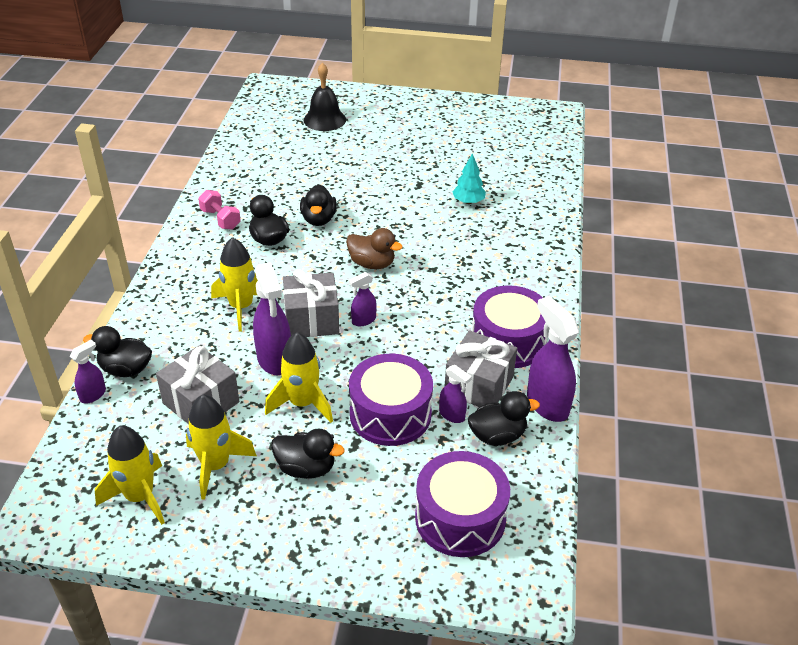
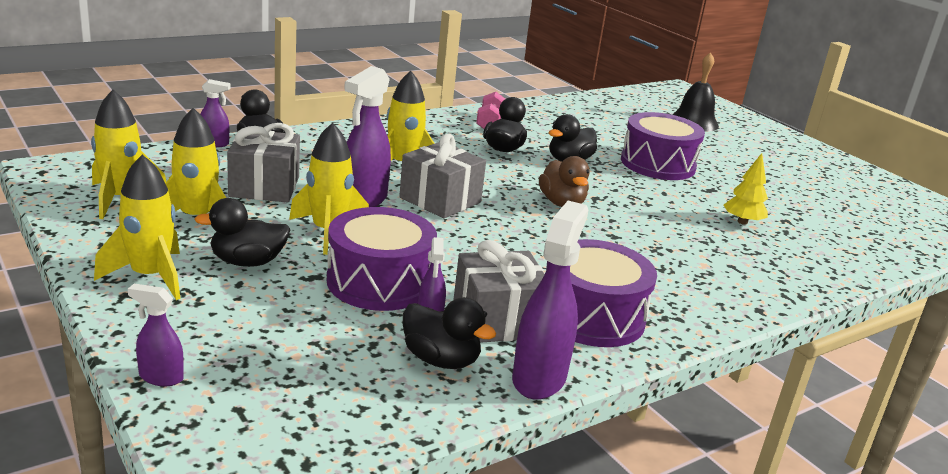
camera: 45 degrees right, 15 degrees down
(280, 531) = (150, 277): none -> yellow rocket
(306, 468) = (247, 262): black duck -> black duck turned 105 degrees clockwise
(363, 320) = (481, 224): purple spray bottle -> purple spray bottle (160, 377)
(460, 518) = (285, 378): purple drum -> purple drum (657, 164)
(468, 202) = (742, 222): turquoise tree -> yellow tree

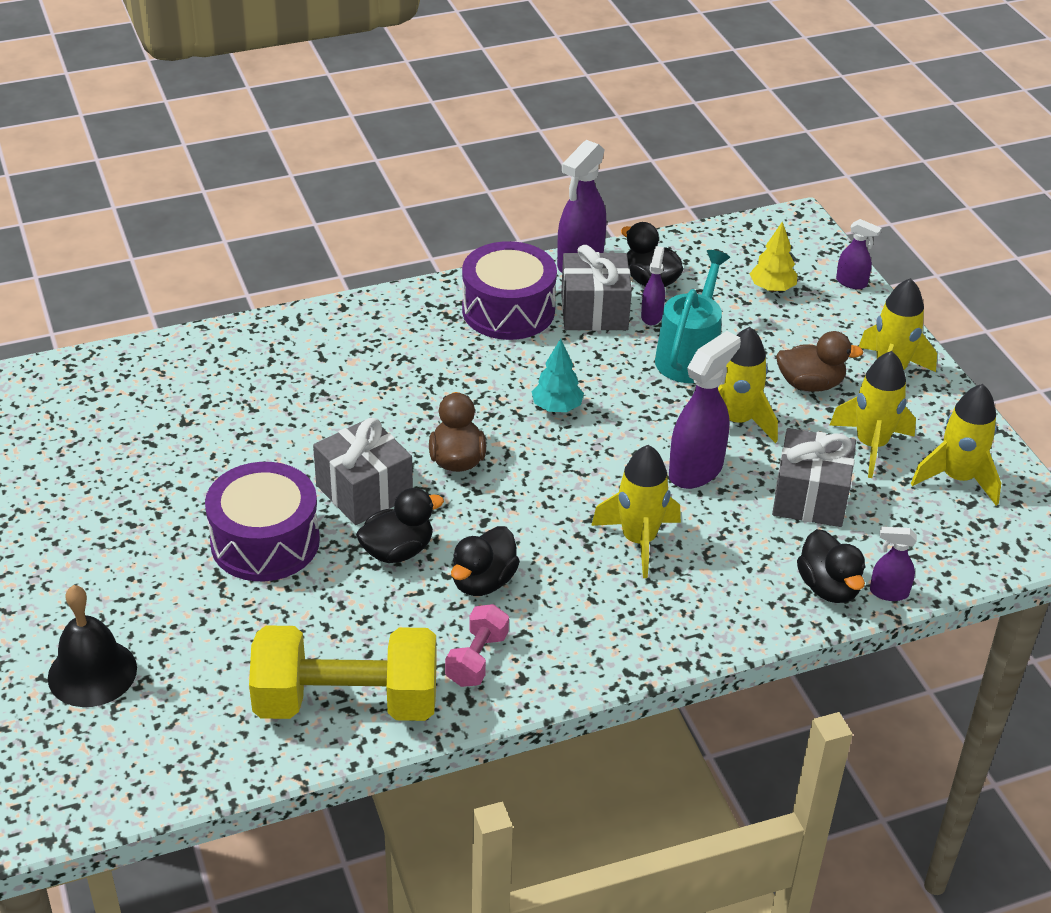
camera: 165 degrees left, 15 degrees up
(247, 262) = (810, 384): black duck -> brown duck
(379, 282) = (690, 356): purple drum -> turquoise watering can
(440, 200) = (606, 469): grey gift -> grey gift (364, 491)
(498, 237) = (557, 407): none -> turquoise tree
(552, 112) = (346, 702): none -> yellow dumbbell
(742, 222) = (247, 420): yellow tree -> yellow tree (772, 288)

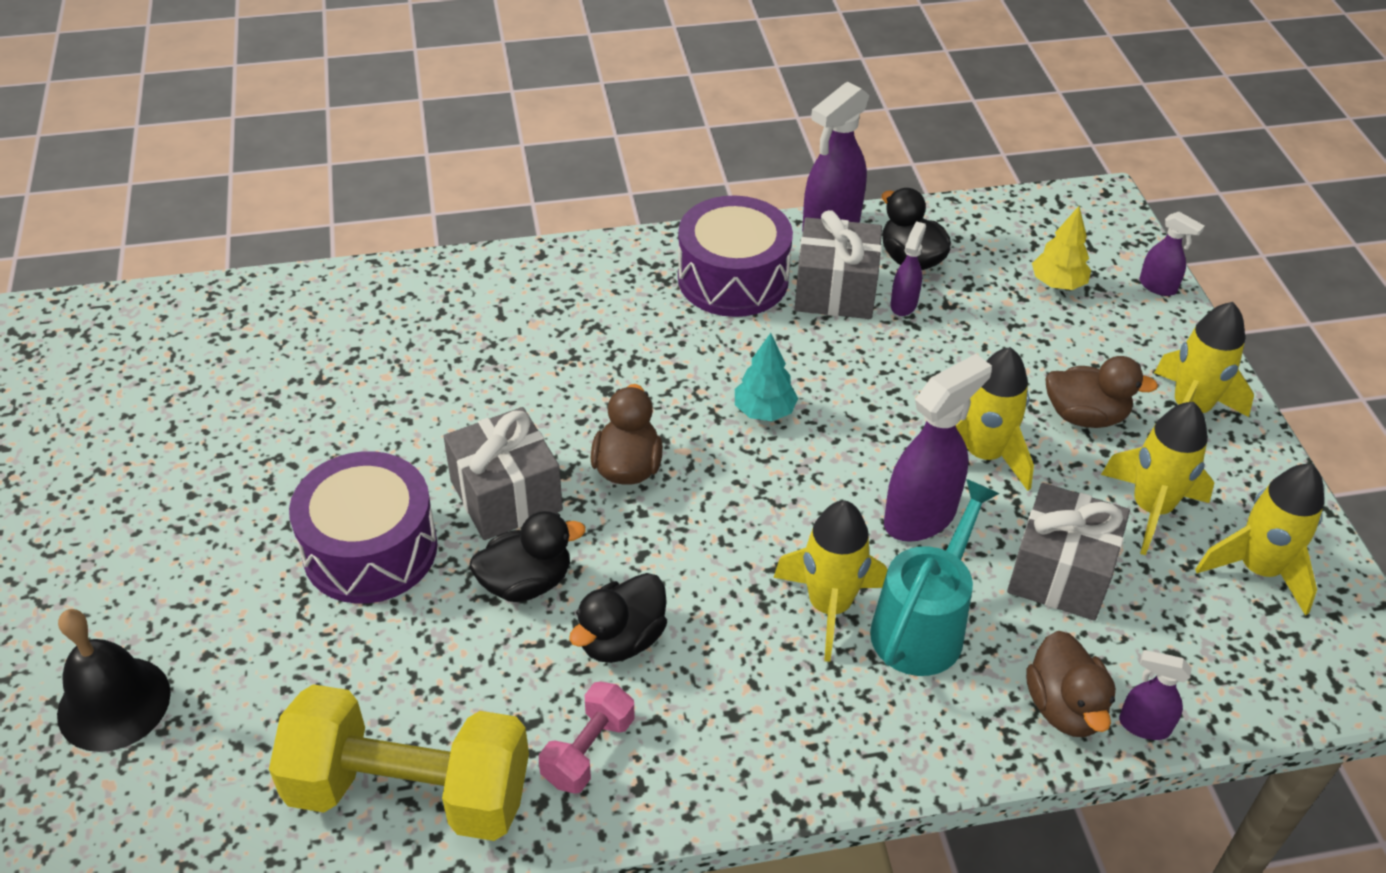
camera: 10 degrees right, 5 degrees up
(690, 356) = (941, 361): turquoise watering can -> turquoise watering can (923, 625)
(828, 587) = (1064, 707): black duck -> brown duck

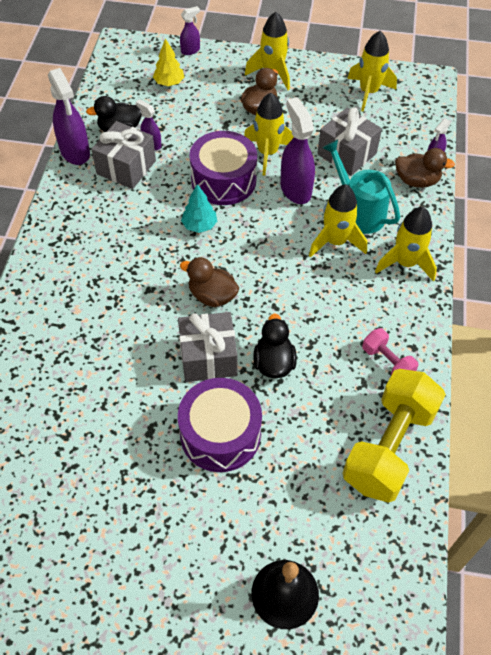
camera: 70 degrees left, 10 degrees up
(621, 639) = (326, 330): black duck -> none
(733, 279) = (92, 207): purple drum -> purple drum (223, 180)
(1150, 509) = (323, 110): yellow rocket -> yellow rocket (405, 263)

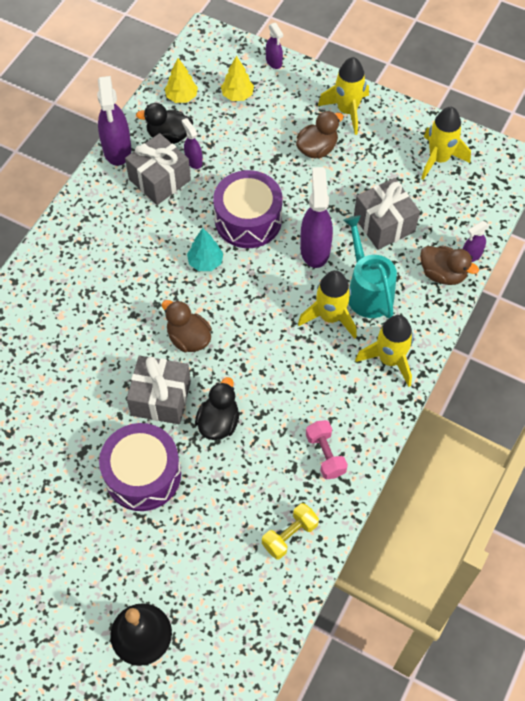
camera: 20 degrees right, 5 degrees up
(118, 95) = (182, 97): none -> yellow tree
(190, 50) = (274, 62): purple spray bottle -> purple spray bottle turned 75 degrees clockwise
(267, 153) = (304, 201): yellow rocket -> none
(388, 446) = (289, 535): yellow dumbbell -> yellow dumbbell, size x0.48

